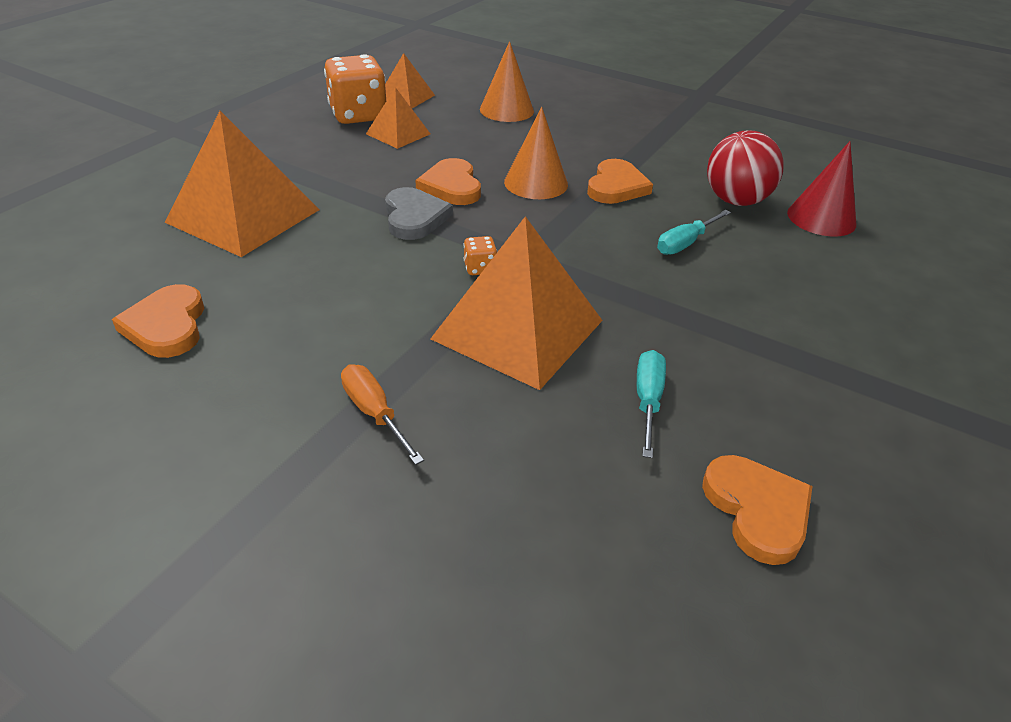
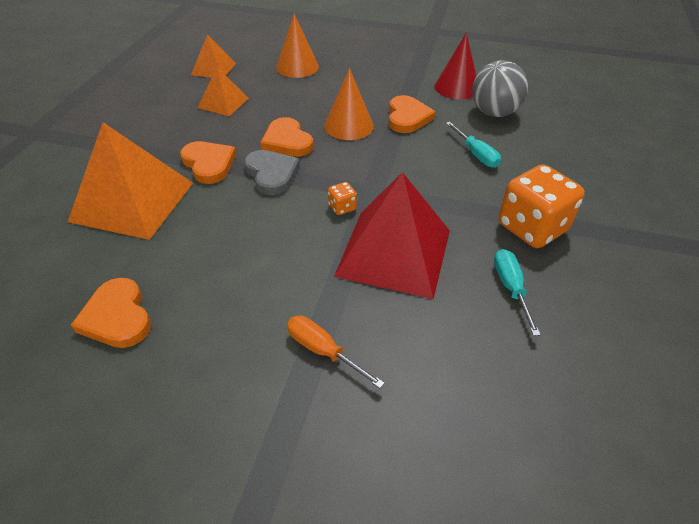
camera: 15 degrees left, 5 degrees up
(358, 115) = (183, 92): orange dice -> orange dice (532, 228)
(518, 329) = (394, 252): orange pyramid -> red pyramid
(685, 243) = (476, 155): turquoise screwdriver -> turquoise screwdriver turned 60 degrees counterclockwise
(735, 201) = (494, 113): red ball -> grey ball
(757, 510) = (619, 354): orange heart -> orange heart (209, 164)
(821, 218) = (555, 115): red cone -> red cone (457, 87)

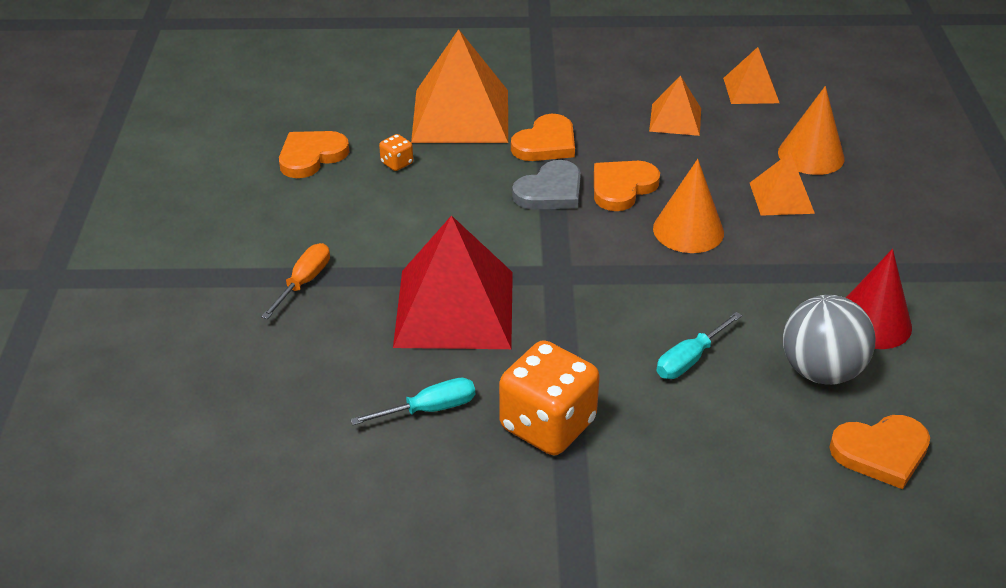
camera: 75 degrees right, 5 degrees down
(333, 86) = (781, 197): none -> orange pyramid
(342, 207) = (515, 256): orange dice -> orange dice (397, 163)
(407, 117) = (745, 281): orange heart -> orange heart (881, 452)

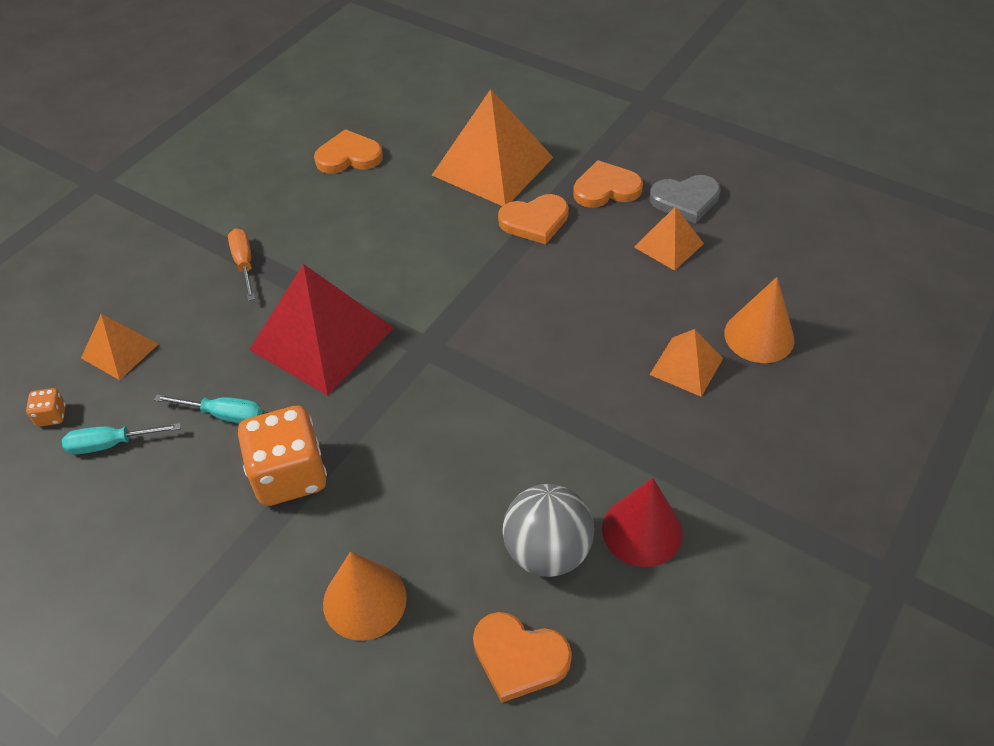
camera: 35 degrees right, 10 degrees up
(304, 282) = (244, 263): orange screwdriver -> orange screwdriver turned 75 degrees counterclockwise
(397, 163) = (403, 189): orange dice -> orange dice (51, 416)
(550, 191) = (494, 268): grey heart -> grey heart (685, 200)
(622, 187) = (556, 291): orange heart -> orange heart (606, 189)
(688, 230) = (571, 358): orange cone -> orange cone (364, 600)
(689, 360) = (449, 479): turquoise screwdriver -> turquoise screwdriver (110, 444)
(751, 90) = (770, 244): orange pyramid -> orange pyramid (120, 350)

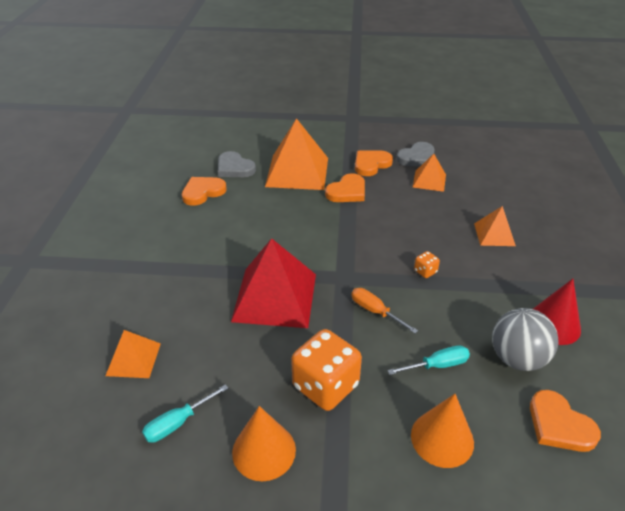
camera: 30 degrees left, 10 degrees down
(51, 416) = (112, 424): orange dice -> orange dice (425, 271)
(224, 415) = (248, 368): turquoise screwdriver -> turquoise screwdriver (438, 365)
(244, 263) = (182, 273): orange screwdriver -> orange screwdriver (375, 311)
(415, 132) = (234, 168): none -> grey heart
(519, 657) = (559, 425): orange heart -> orange heart turned 60 degrees clockwise
(759, 336) = (514, 207): orange cone -> orange cone (264, 450)

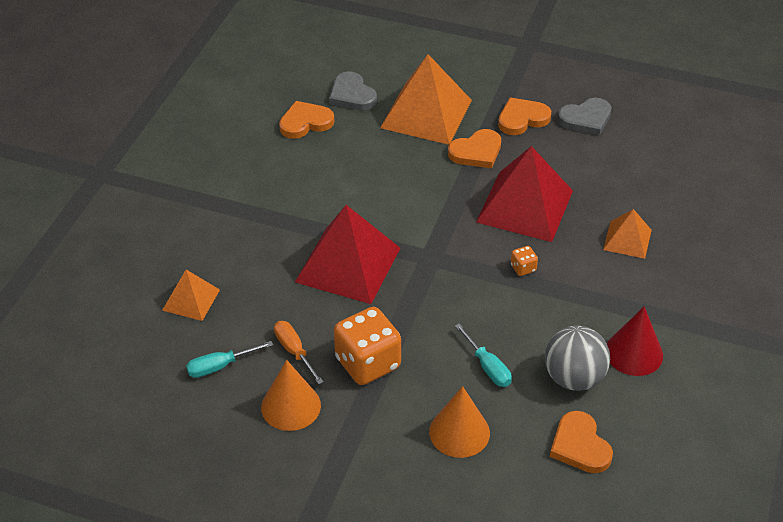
camera: 15 degrees right, 5 degrees up
(375, 311) = (447, 300): orange screwdriver -> orange screwdriver (294, 351)
(403, 224) = (525, 206): none -> red pyramid
(429, 180) = (585, 155): orange pyramid -> none
(438, 365) = (488, 367): turquoise screwdriver -> turquoise screwdriver turned 60 degrees clockwise

